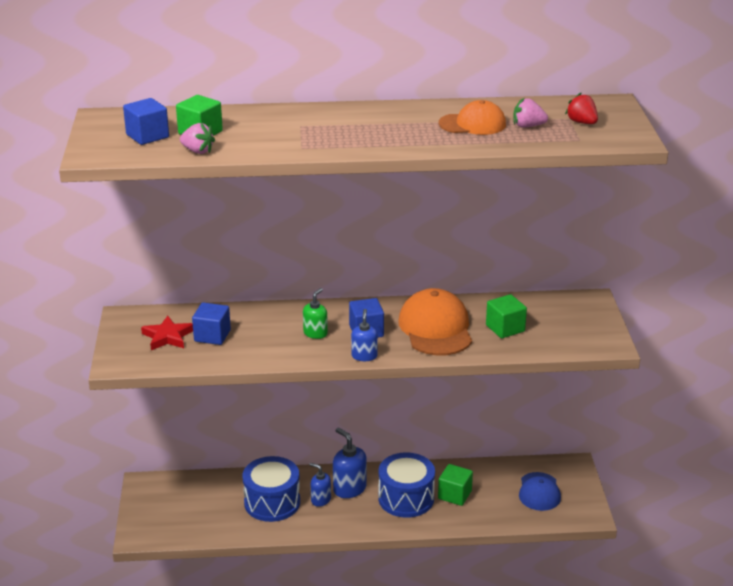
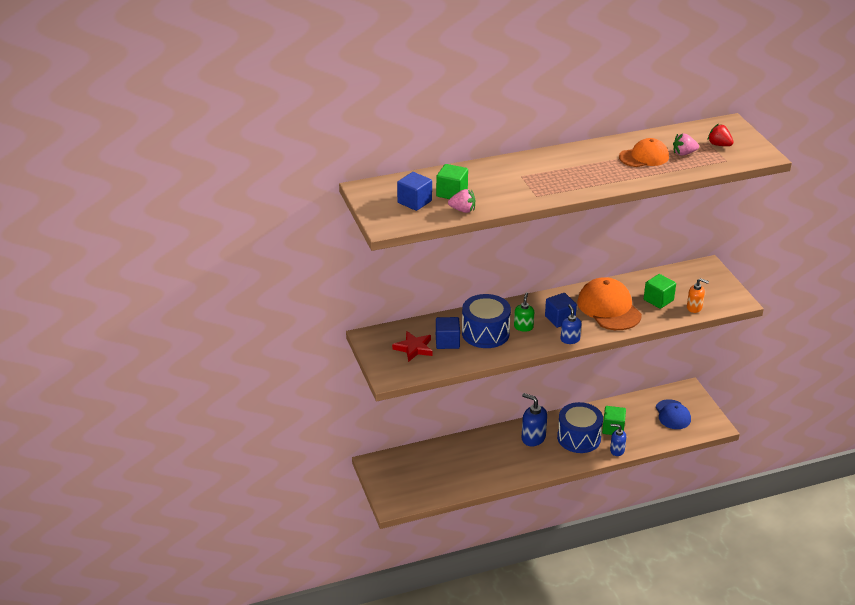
camera: 15 degrees left, 5 degrees up
(272, 502) = (480, 460): blue drum -> blue drum (485, 333)
(320, 500) = (516, 451): blue soap dispenser -> blue soap dispenser (617, 450)
(547, 344) = (694, 308): none -> orange soap dispenser

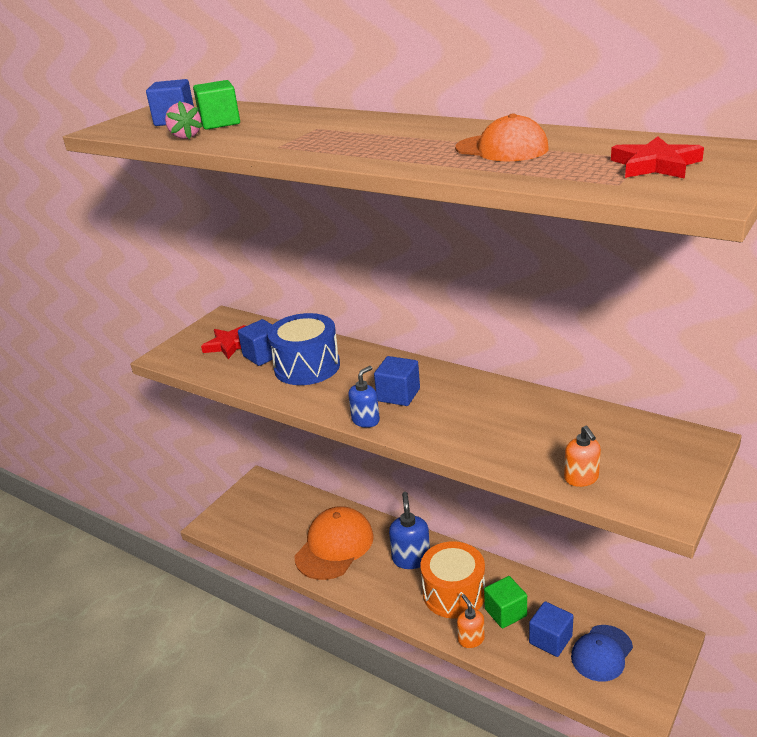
camera: 55 degrees right, 5 degrees down
(523, 327) = (349, 381): green soap dispenser -> none
(579, 438) = (454, 593): blue drum -> orange drum
(609, 308) = (471, 415): orange cap -> orange cap (334, 546)
(617, 450) = (471, 639): blue soap dispenser -> orange soap dispenser
(647, 425) = (550, 639): none -> blue cube
(658, 300) = (550, 441): green cube -> none
(684, 153) = (570, 159): pink strawberry -> none
(719, 145) = (655, 165): red strawberry -> red star

